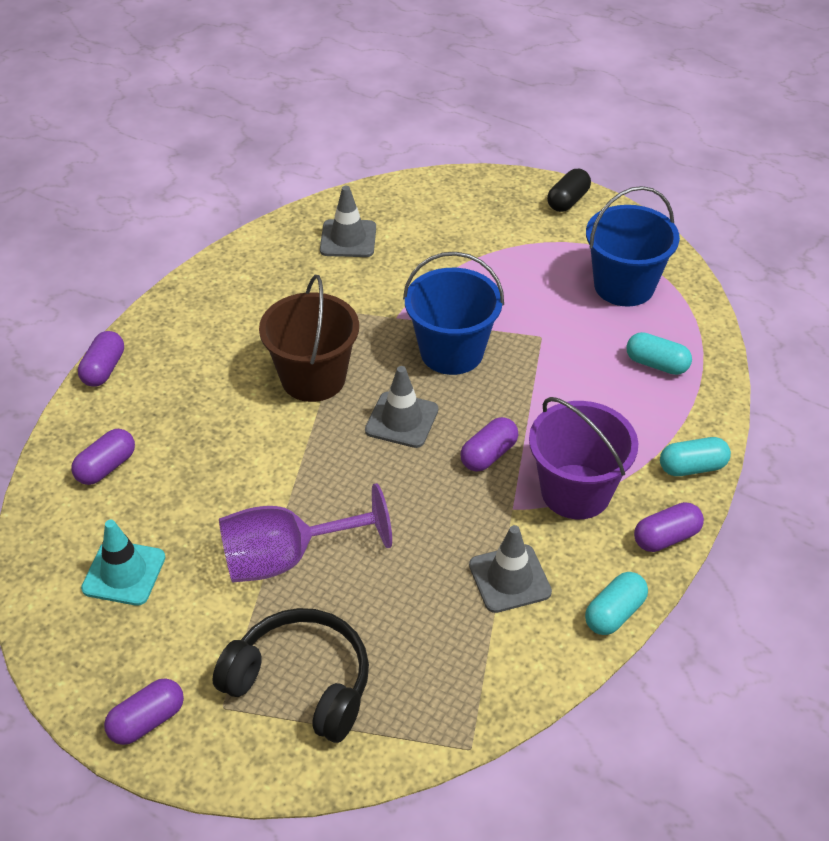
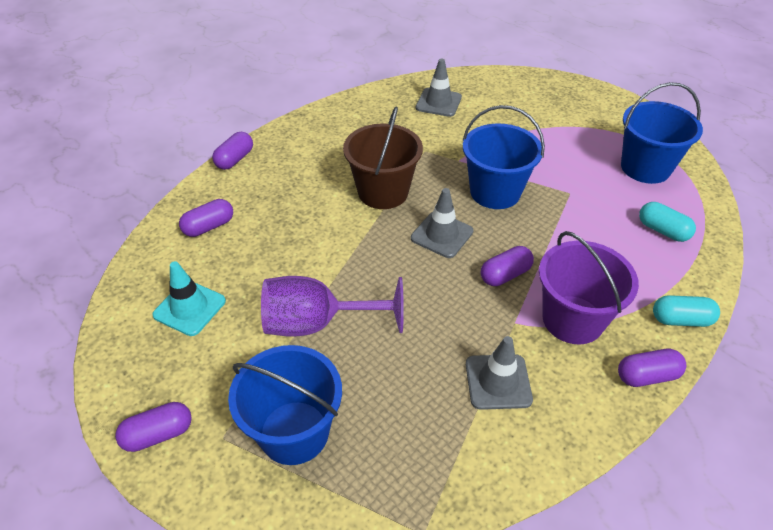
camera: 15 degrees right, 0 degrees up
(301, 683) = (294, 432): black headphones -> blue bucket
(567, 201) = (611, 102): black capsule -> none
(614, 613) = (586, 435): turquoise capsule -> none

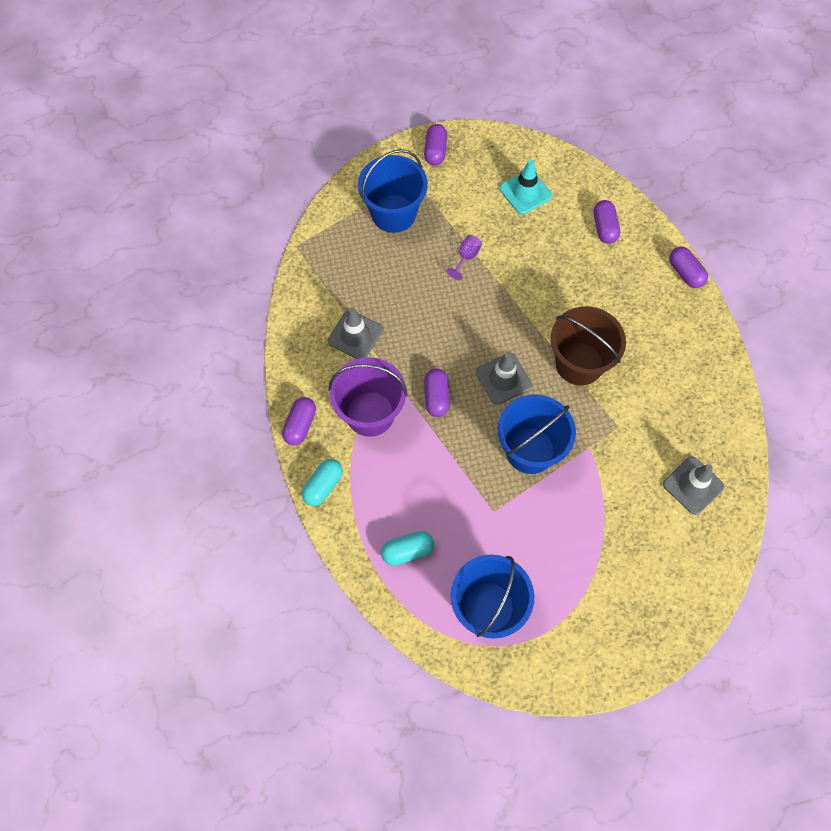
camera: 120 degrees right, 20 degrees up
(317, 323) = (466, 258): purple goblet -> purple goblet, size x0.43

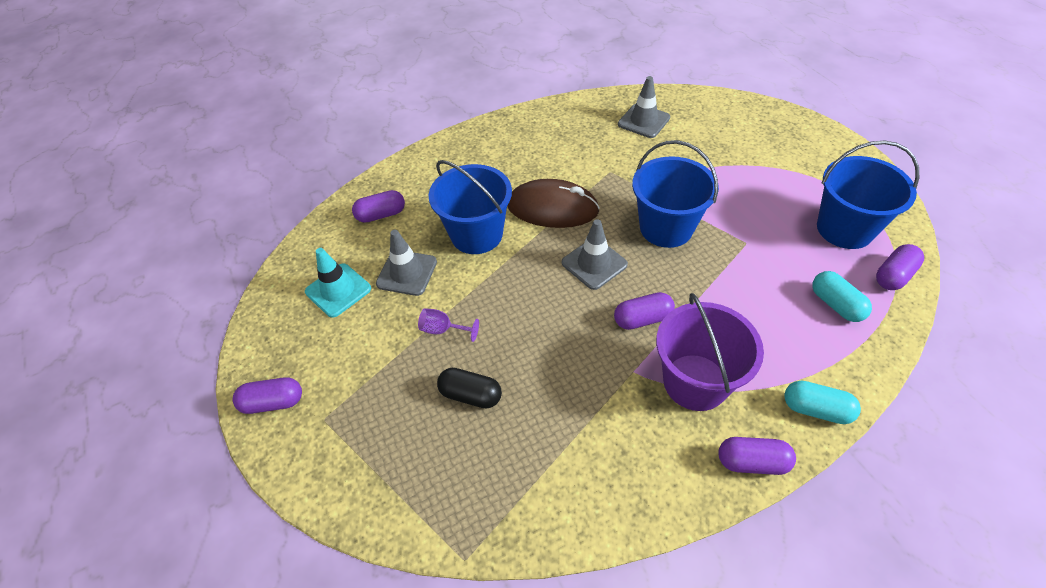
camera: 100 degrees left, 15 degrees down
(355, 335) = (592, 429): grey traffic cone -> grey traffic cone (407, 273)
(393, 213) = (385, 430): blue bucket -> blue bucket (476, 234)
(405, 267) = (471, 395): none -> black capsule
(579, 363) = (552, 208): brown bucket -> brown mouse
(685, 273) = (427, 152): purple capsule -> purple capsule (894, 276)

